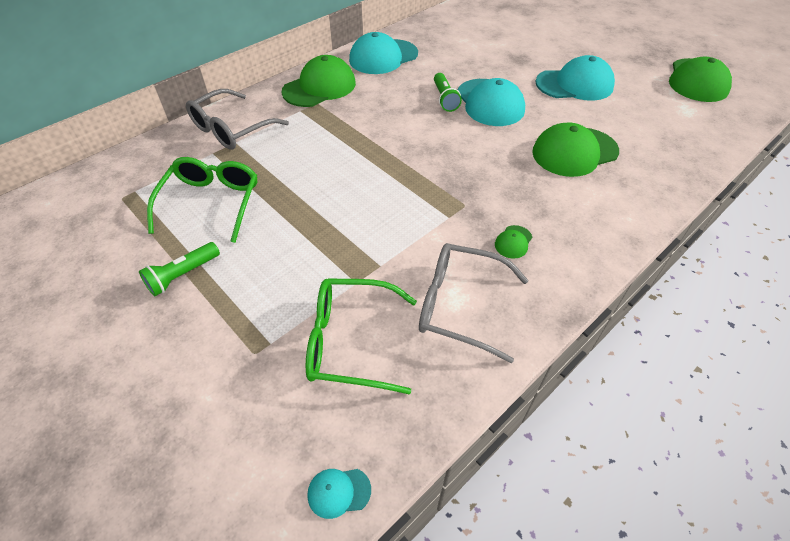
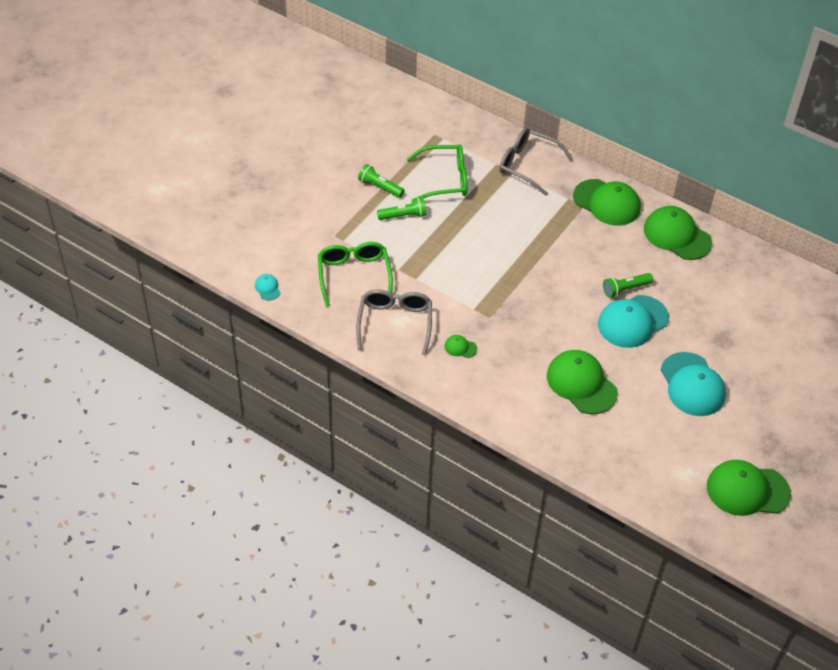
camera: 75 degrees right, 0 degrees up
(255, 258) = (403, 216): none -> green flashlight
(383, 57) = (677, 236): turquoise cap -> green cap

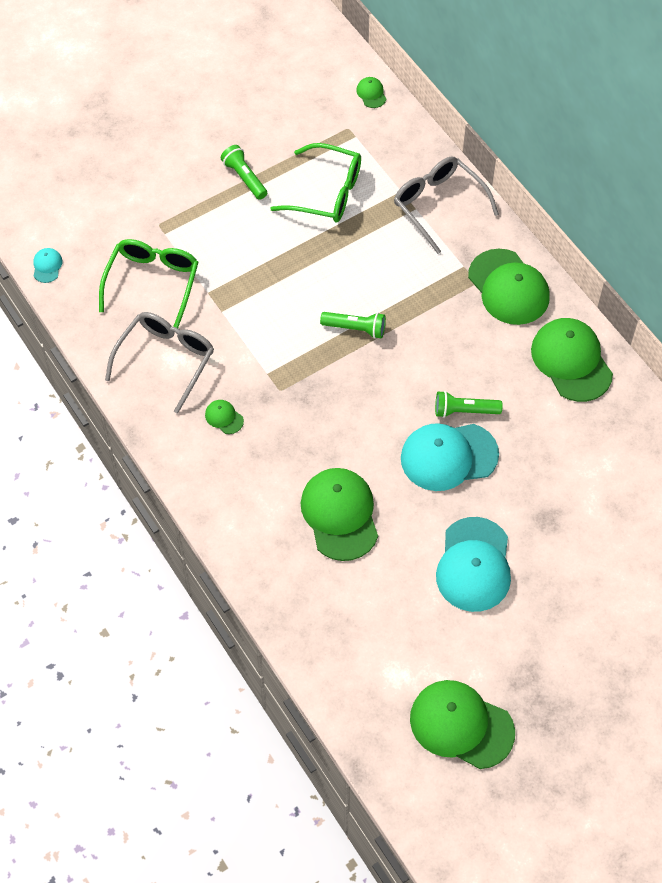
camera: 25 degrees right, 10 degrees up
(403, 216) = (251, 224): green flashlight -> green flashlight (355, 328)
(437, 108) = (371, 93): none -> green cap

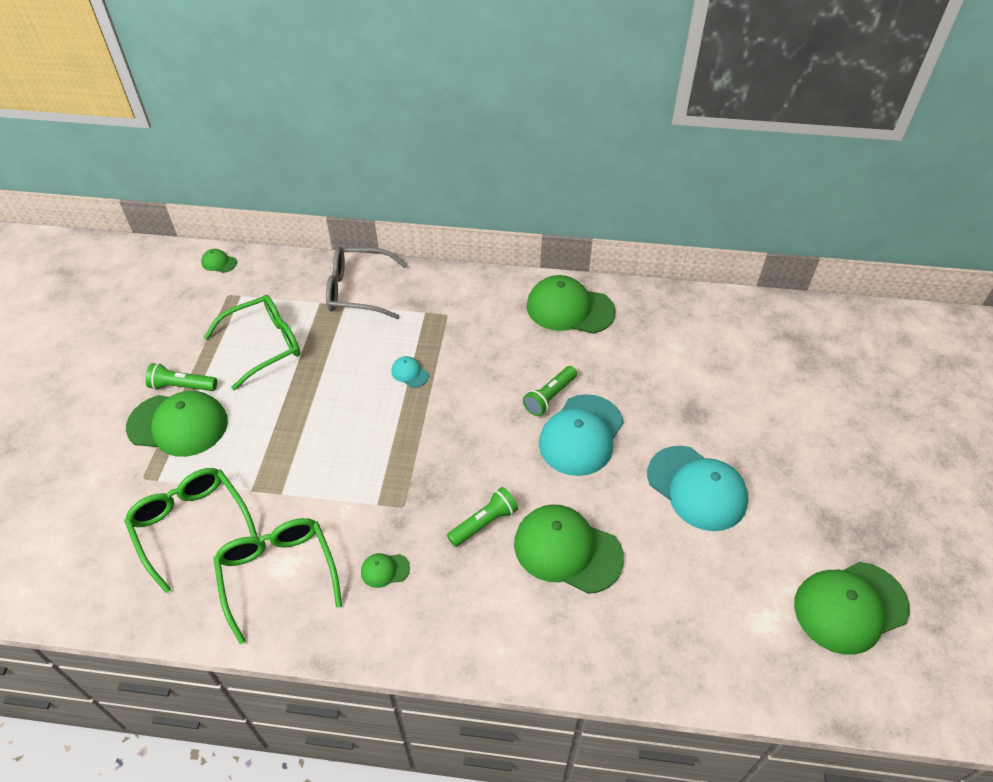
camera: 50 degrees left, 10 degrees down
(47, 266) = (65, 602): turquoise cap -> turquoise cap (410, 373)
(166, 360) = (278, 574): grey glasses -> green glasses
(355, 328) = (403, 413): green flashlight -> green flashlight (484, 523)
(508, 287) = (471, 300): green cap -> green cap (178, 425)

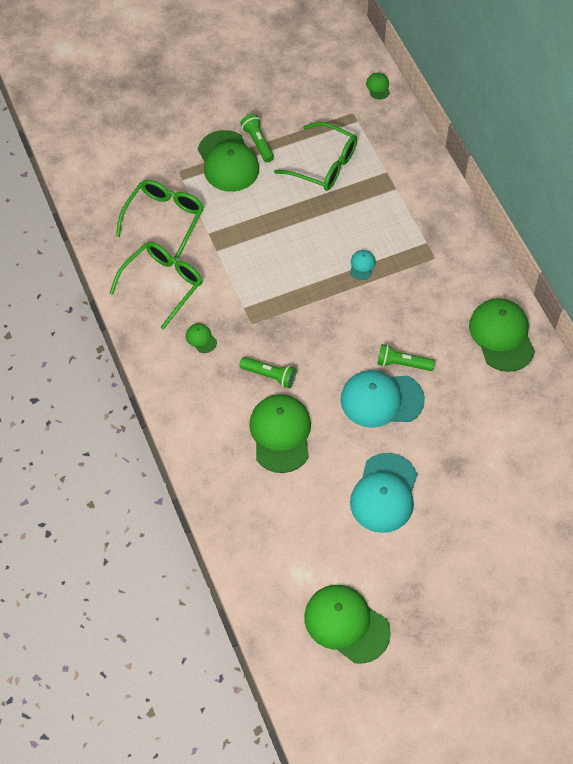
camera: 60 degrees right, 10 degrees up
(358, 291) = (416, 188): grey glasses -> none

